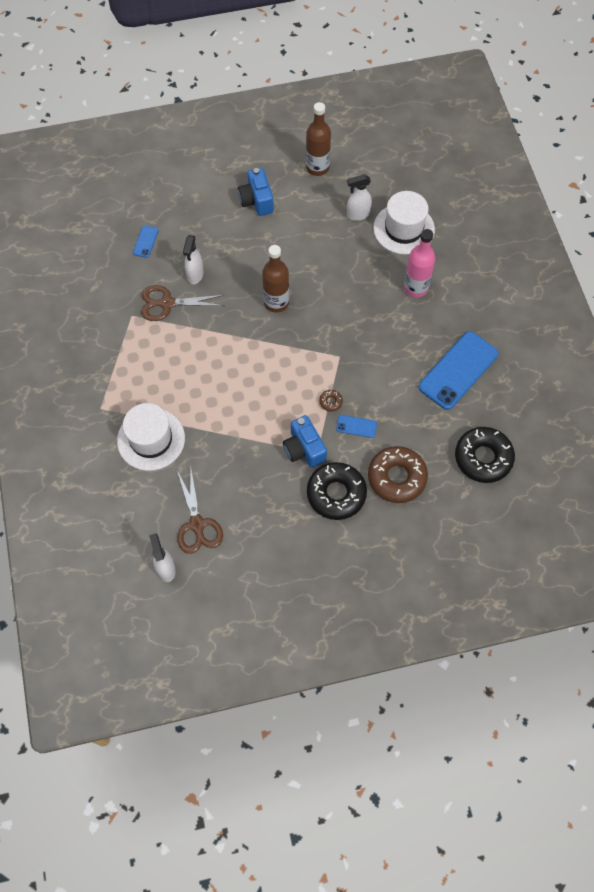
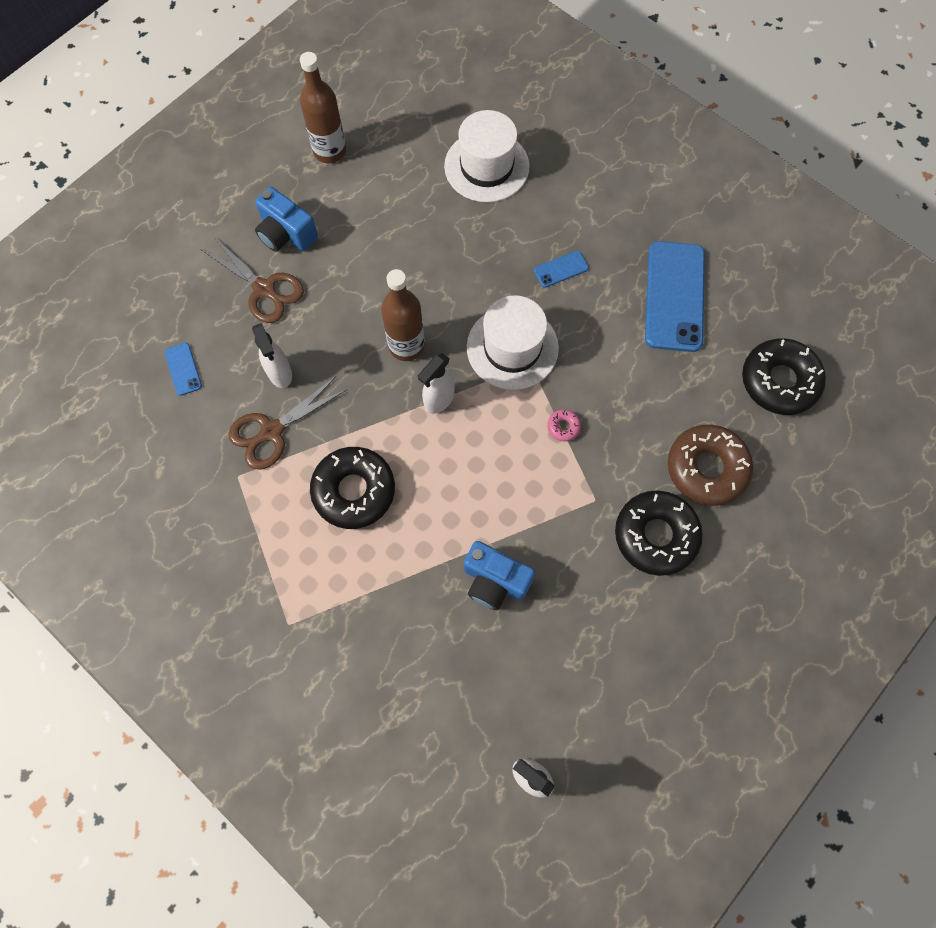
camera: 35 degrees left, 5 degrees up
(151, 439) = (384, 621): white hat -> white hat (512, 348)
(187, 362) = (354, 491): none -> black donut
(197, 524) = (524, 690): brown scissors -> brown scissors (264, 289)
(304, 449) = (577, 506): blue camera -> blue camera (494, 581)
(330, 402) = (563, 427): brown donut -> pink donut
(356, 426) = (615, 437): blue phone -> blue phone (561, 269)
(357, 215) = (421, 180): white spray bottle -> white spray bottle (439, 400)
(415, 288) = (553, 228): pink bottle -> none

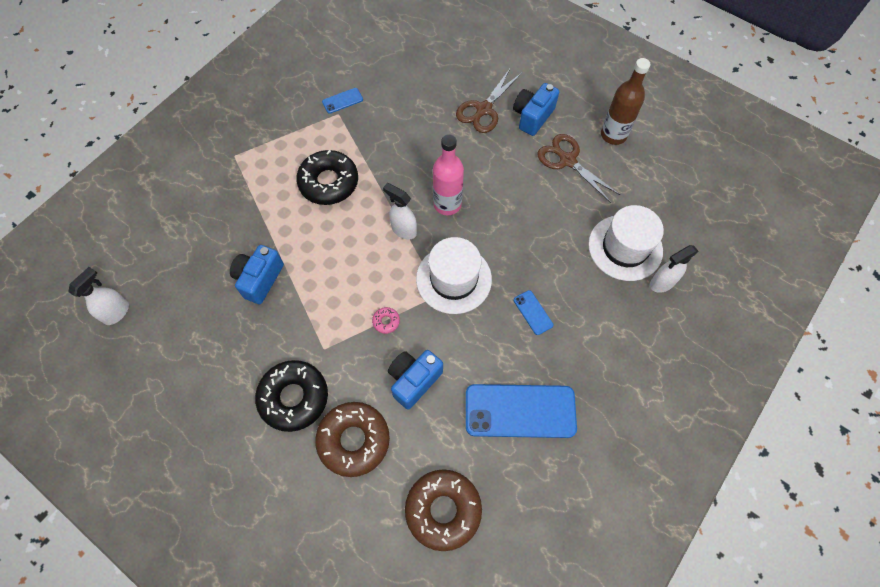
camera: 85 degrees right, 5 degrees down
(183, 369) = (415, 73): blue phone -> blue phone (342, 101)
(272, 431) = (372, 129): brown scissors -> brown scissors (567, 160)
(280, 373) = (417, 127): white spray bottle -> white spray bottle (661, 283)
(406, 346) = (447, 204): brown bottle -> pink bottle
(637, 400) = (414, 380): none -> blue camera
(779, 381) = (443, 510): black donut -> brown donut

